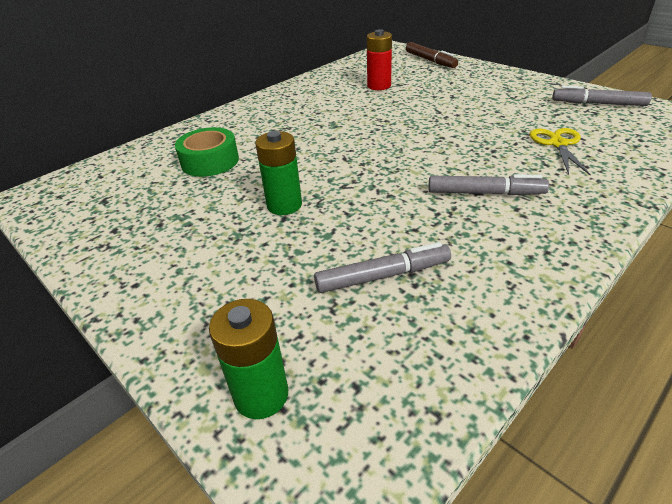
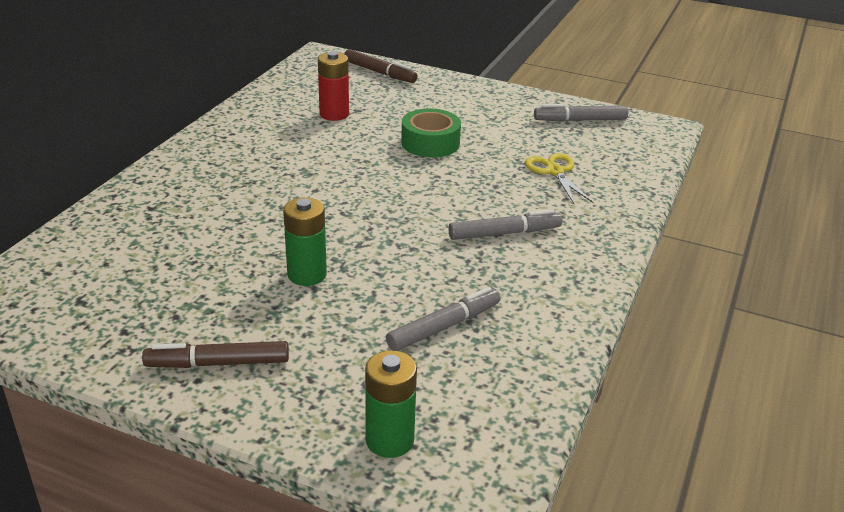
camera: 25 degrees left, 5 degrees down
(161, 272) = (218, 363): none -> brown marker
(210, 161) = (182, 236): green tape -> green tape (430, 143)

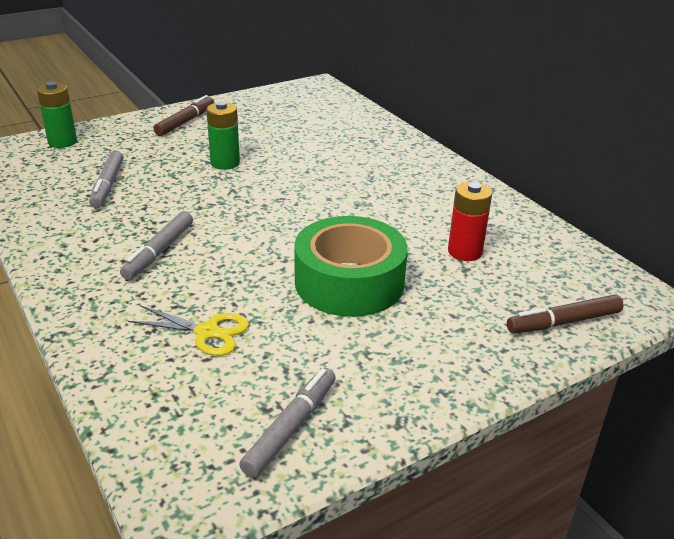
camera: 125 degrees right, 0 degrees up
(430, 143) = (349, 282): green tape -> green tape, size x1.57

